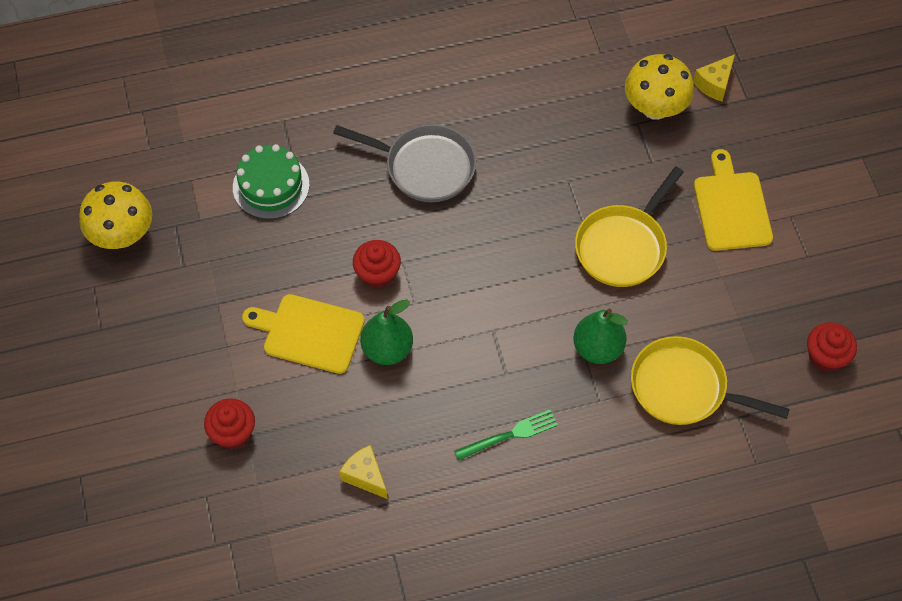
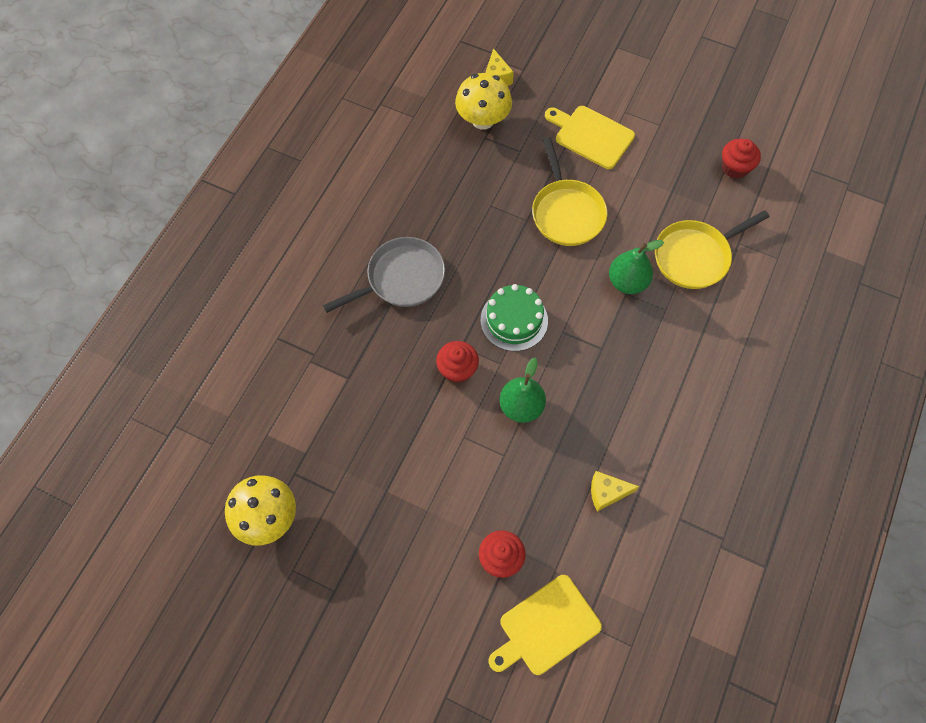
camera: 50 degrees left, 5 degrees up
(271, 186) = (324, 385): green cake -> green cake (514, 320)
(309, 333) = (465, 447): yellow cutting board -> yellow cutting board (546, 627)
(510, 434) = (648, 379): green fork -> none

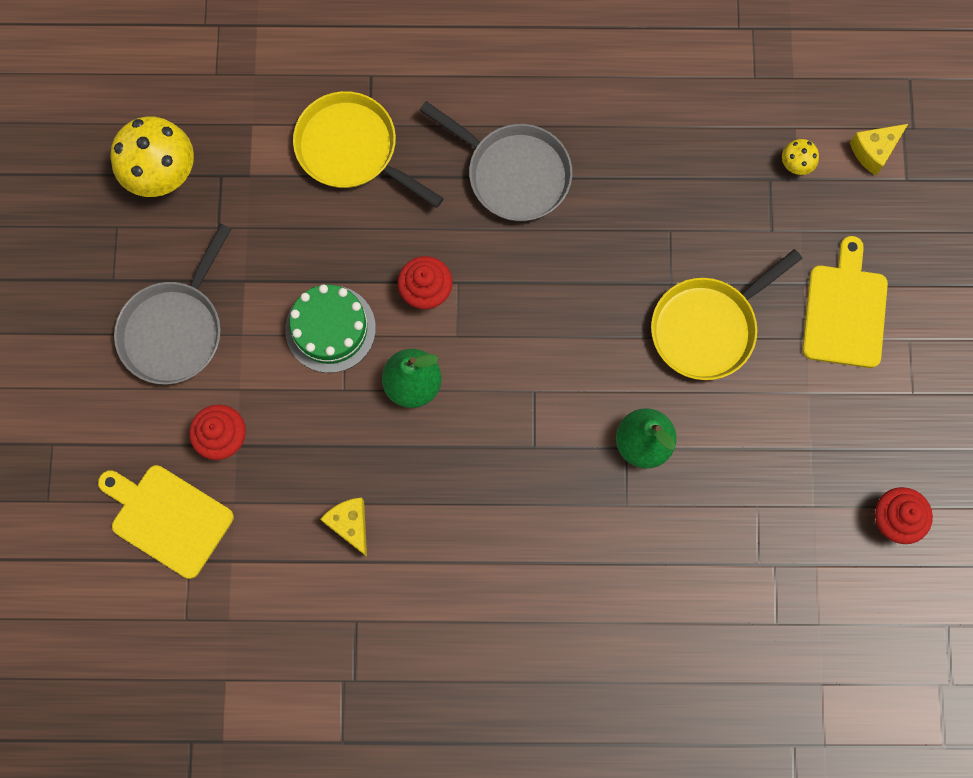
camera: 65 degrees right, 10 degrees up
(398, 559) = (175, 329): none -> grey pan
(483, 120) = (796, 164): yellow mushroom -> yellow mushroom, size x0.46
(514, 320) = (522, 328): green cake -> green cake (330, 329)
(695, 256) = (724, 514): yellow pan -> yellow pan (352, 149)

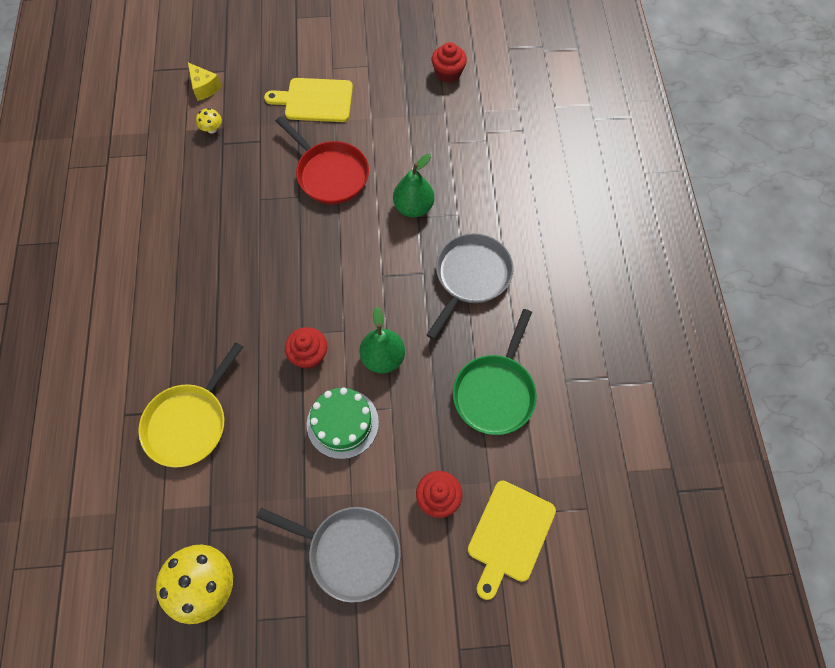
camera: 95 degrees left, 10 degrees down
(350, 525) = (495, 392): yellow cheese -> green pan
(513, 173) = (214, 302): grey pan -> grey pan (470, 277)
(708, 327) = (330, 174): yellow pan -> red pan

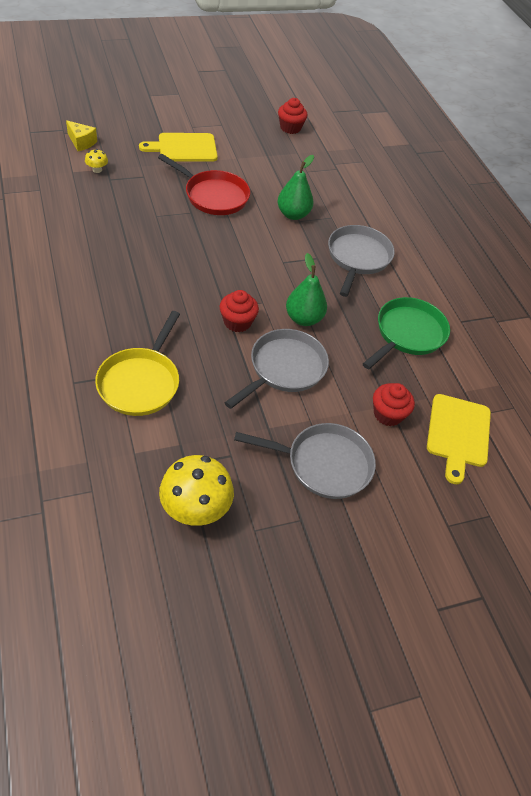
camera: 20 degrees left, 15 degrees down
(342, 423) = (284, 368): green cake -> grey pan
(495, 392) = (407, 334): green pan -> green pan turned 150 degrees counterclockwise

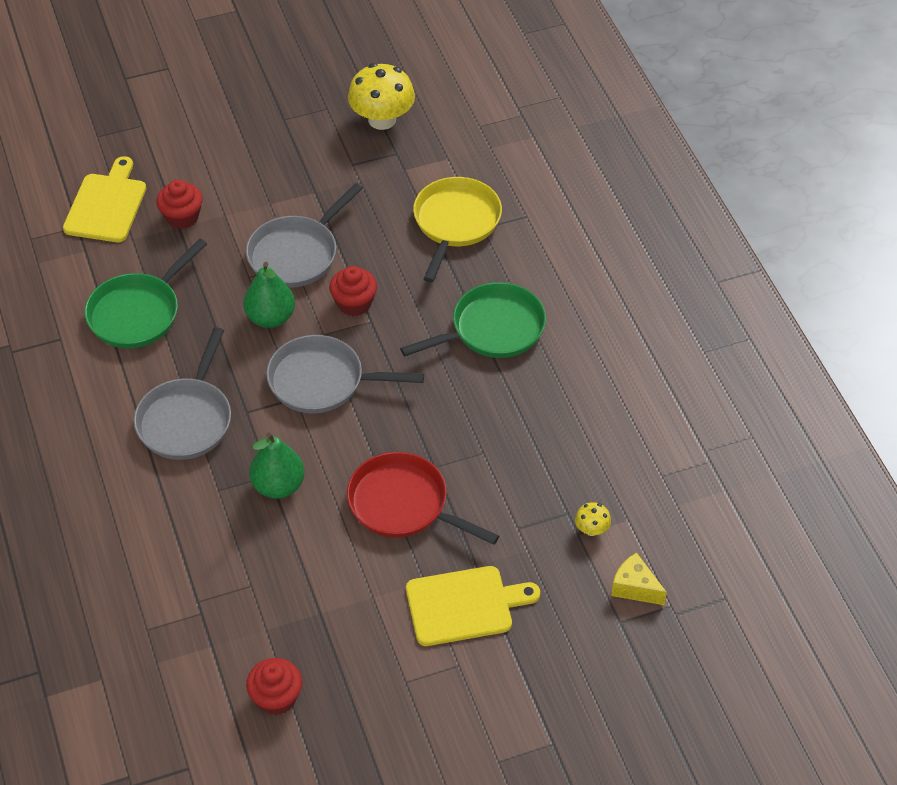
camera: 175 degrees left, 0 degrees up
(130, 290) = (492, 329): none -> green pan
(323, 464) = (258, 164): grey pan -> grey pan (322, 381)

